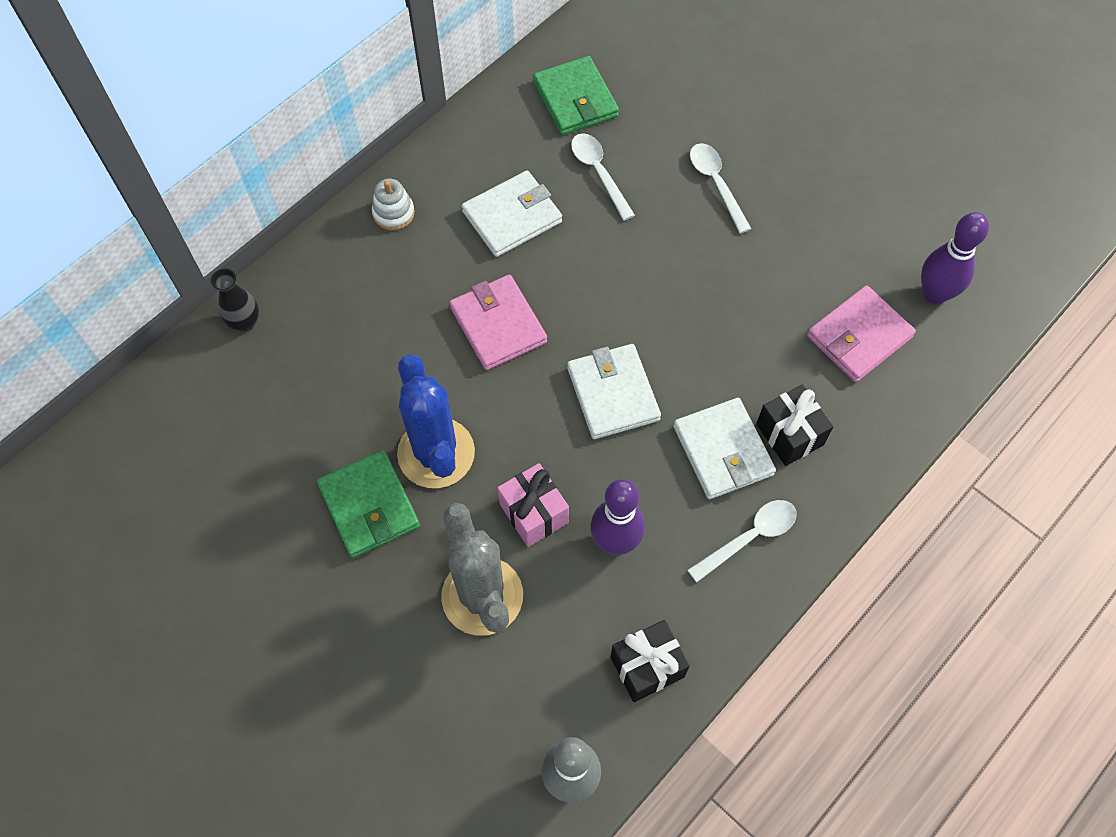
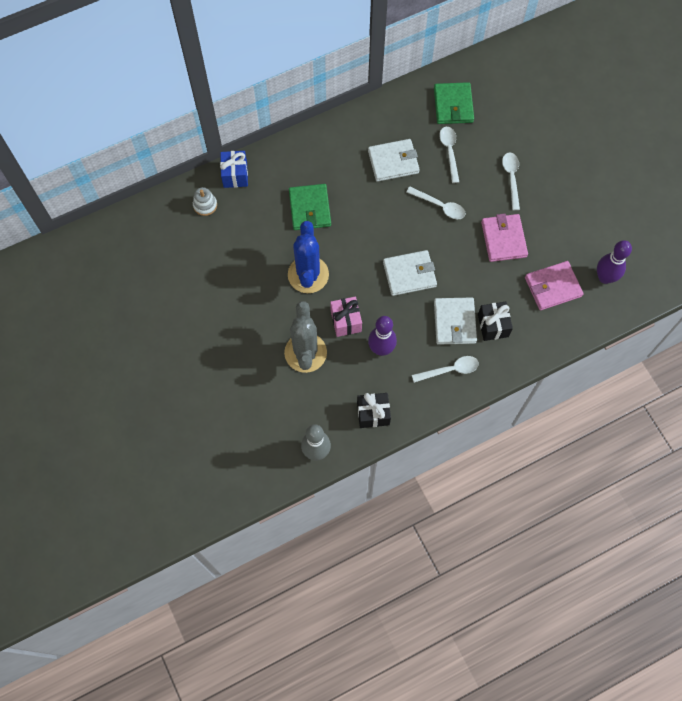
camera: 20 degrees right, 5 degrees up
(245, 322) = (235, 175): black vase -> blue gift
(369, 506) = (266, 290): green wallet -> green wallet (310, 208)
(393, 213) = (331, 140): white stacking toy -> white stacking toy (205, 205)
(498, 325) = (364, 218): pink wallet -> pink wallet (503, 239)
(612, 394) = (409, 274): white wallet -> white wallet turned 75 degrees clockwise
(618, 264) = (440, 206): none -> white spoon

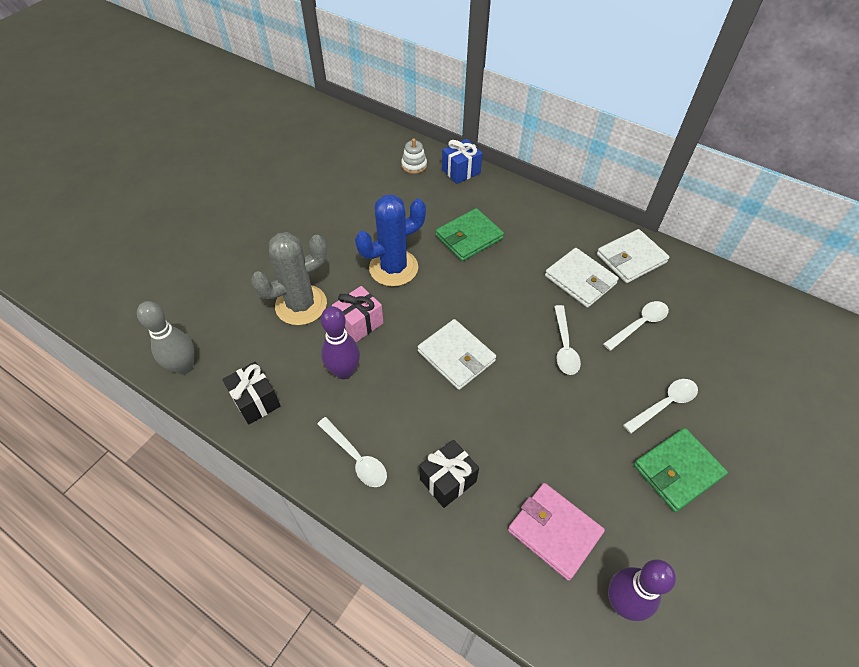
camera: 60 degrees right, 15 degrees down
(453, 105) = (699, 302): green wallet -> green wallet (677, 471)
(454, 322) = (425, 432): white wallet -> white wallet (631, 258)
(503, 239) = (576, 435): pink wallet -> none

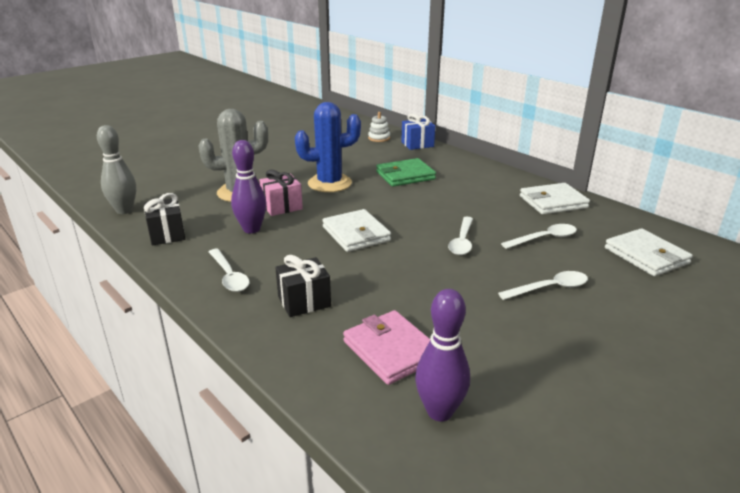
camera: 15 degrees right, 25 degrees down
(580, 280) = (497, 208): white wallet -> white wallet (646, 256)
(677, 471) = (545, 332): green wallet -> none

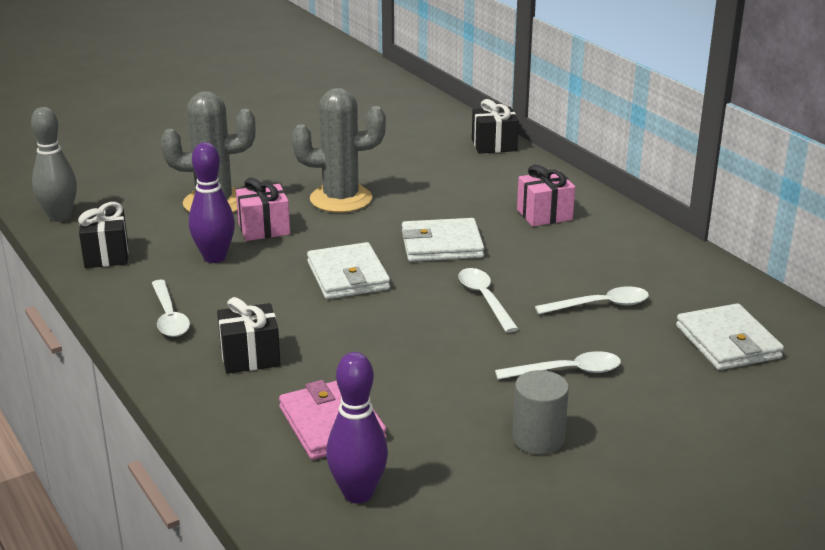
camera: 10 degrees right, 0 degrees up
(329, 183) = (341, 199): blue cactus -> grey cactus
(379, 138) = (441, 130): white stacking toy -> none
(405, 175) = (452, 195): green wallet -> none
(417, 144) = (494, 145): blue gift -> black gift
(462, 241) = (485, 299): white spoon -> white spoon turned 135 degrees clockwise
(472, 183) = (544, 215): none -> pink gift
(553, 202) = (645, 253): white wallet -> white wallet (441, 245)
(559, 344) = (538, 439): none -> grey cylinder

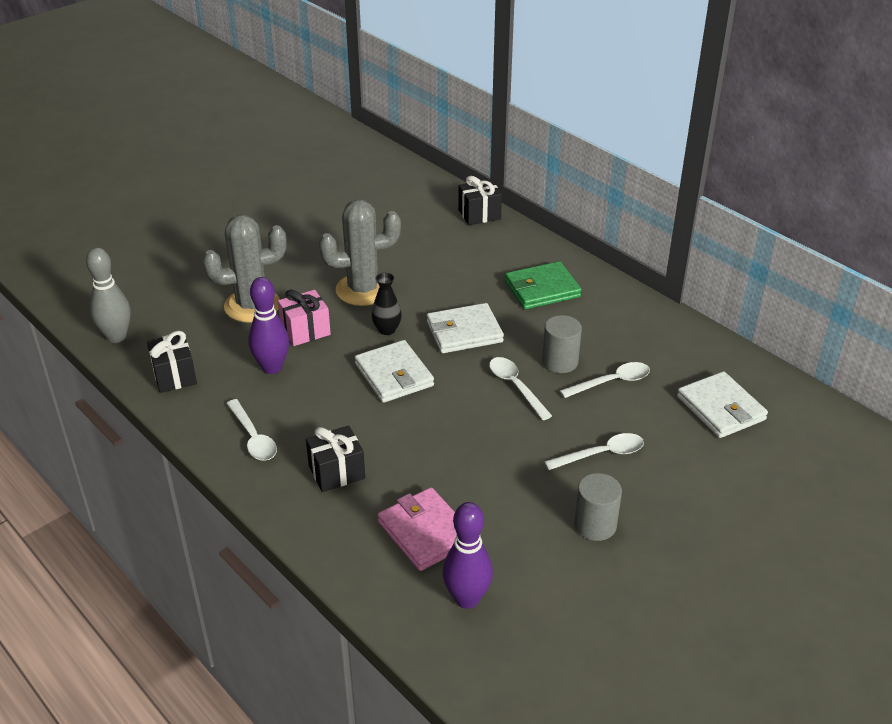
camera: 10 degrees left, 10 degrees up
(354, 235) = (387, 330): none -> black vase
(544, 215) = (542, 289): pink gift -> green wallet
(544, 281) = (560, 362): none -> grey cylinder

